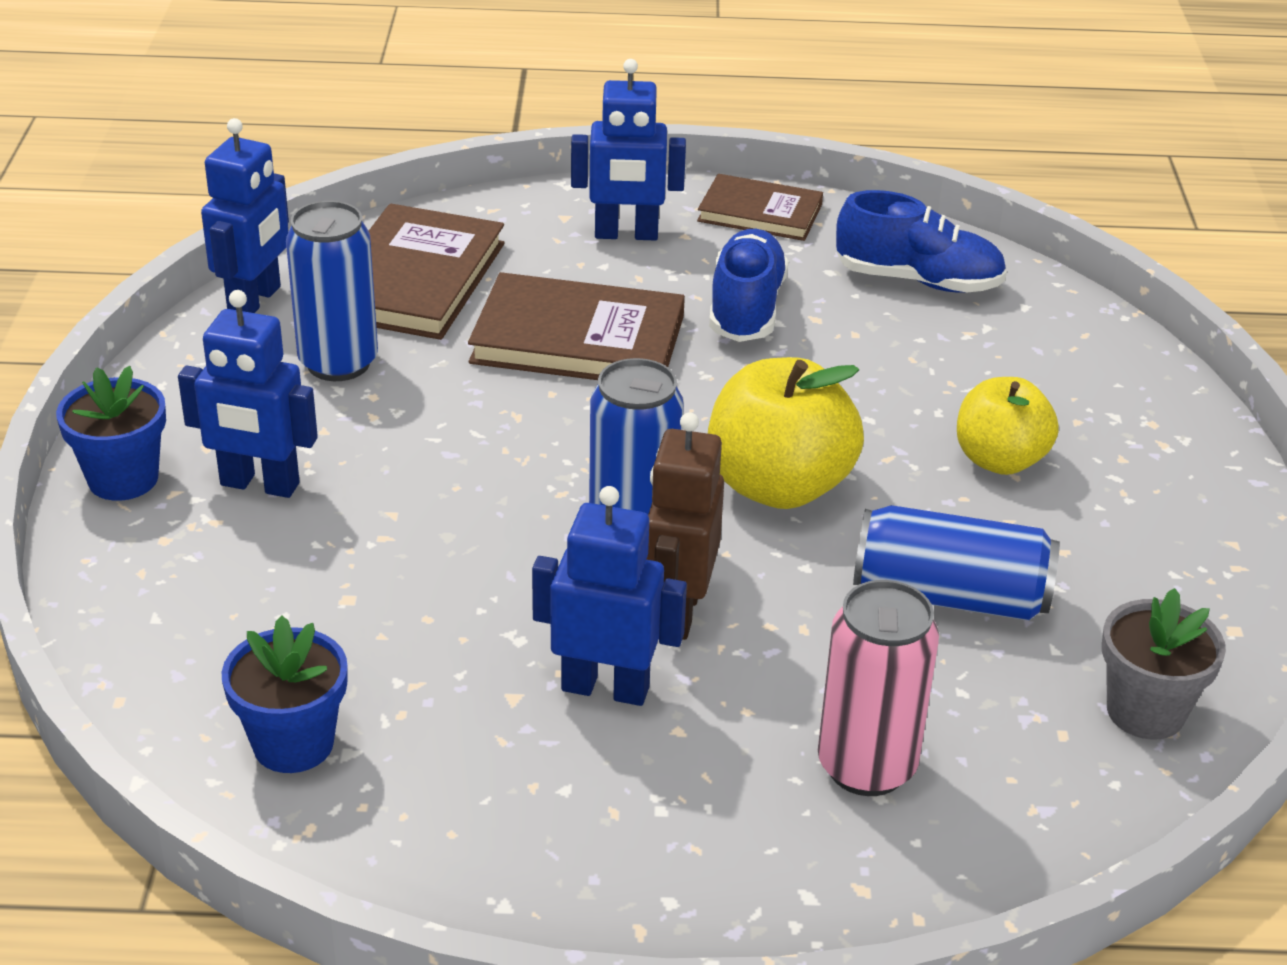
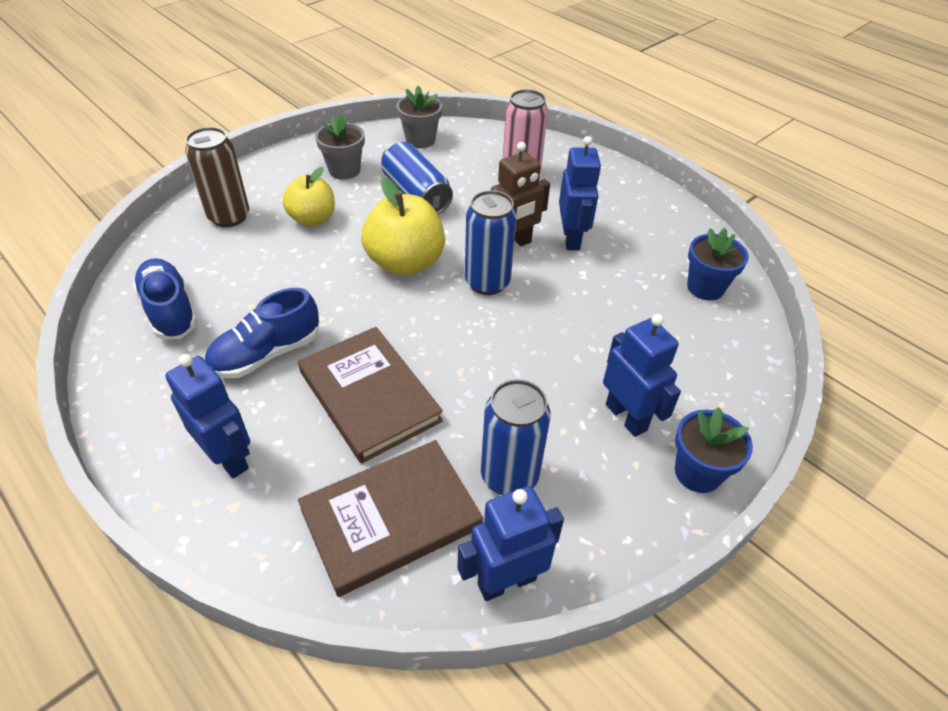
camera: 135 degrees left, 10 degrees up
(605, 688) = (571, 238): blue robot -> blue robot turned 150 degrees counterclockwise
(760, 213) = (139, 415): brown book -> none
(1095, 394) = (229, 217): none -> brown can
(1122, 559) = (344, 170): none -> grey flower pot

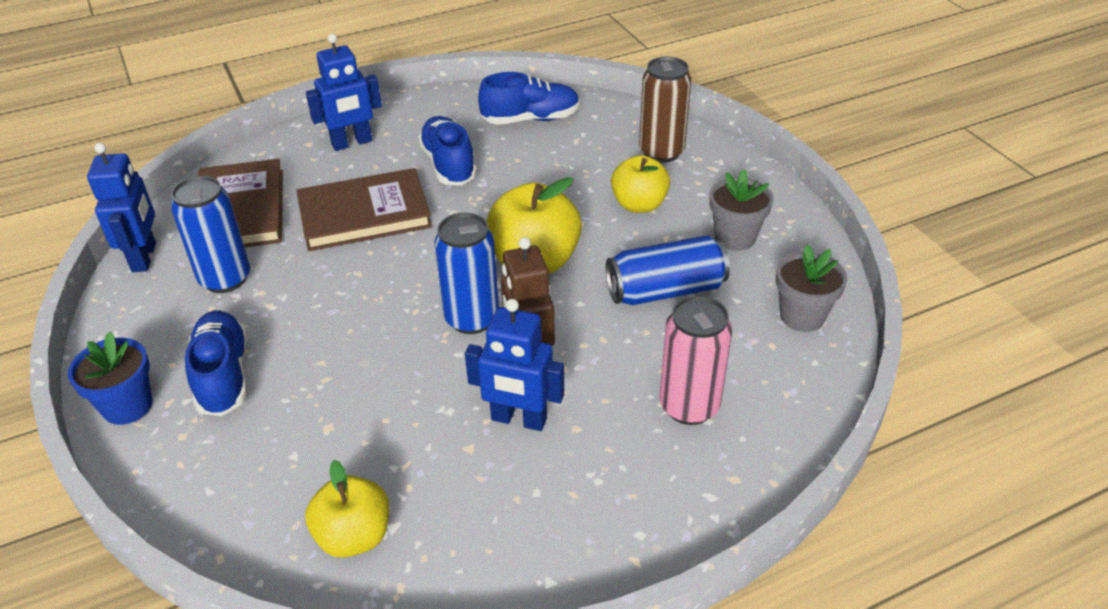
camera: 110 degrees right, 5 degrees down
(626, 417) = (223, 375): blue robot -> blue shoe
(705, 287) = (354, 536): blue flower pot -> yellow apple

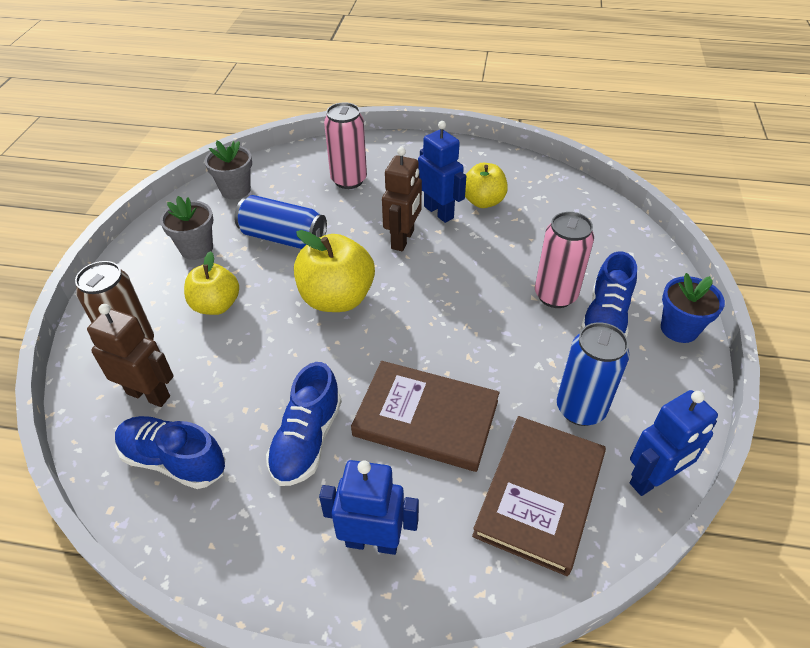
camera: 145 degrees left, 5 degrees up
(145, 257) = (653, 479): blue robot -> blue robot turned 150 degrees counterclockwise
(295, 376) = (555, 295): none -> pink can
(354, 536) = (559, 201): yellow apple -> yellow apple (483, 201)
(472, 318) = (415, 278): blue can -> none
(600, 136) = (149, 394): none -> brown robot

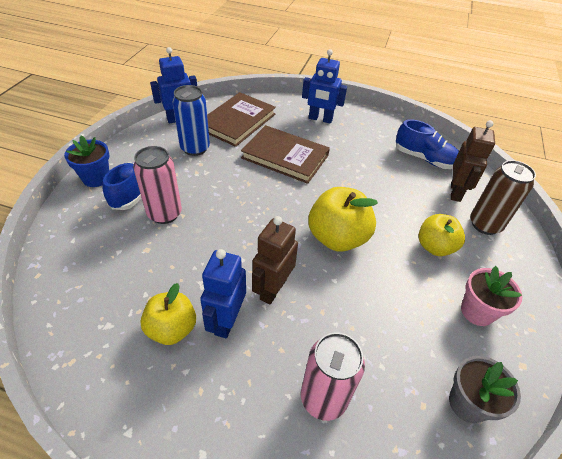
camera: 175 degrees left, 0 degrees up
(149, 394) = (456, 192): brown robot -> brown robot turned 105 degrees counterclockwise
(196, 248) = (477, 311): grey flower pot -> pink flower pot
(283, 238) = (392, 311): blue can -> none
(307, 440) = (353, 157): blue shoe -> none
(439, 212) = (226, 321): blue robot -> blue robot turned 45 degrees clockwise

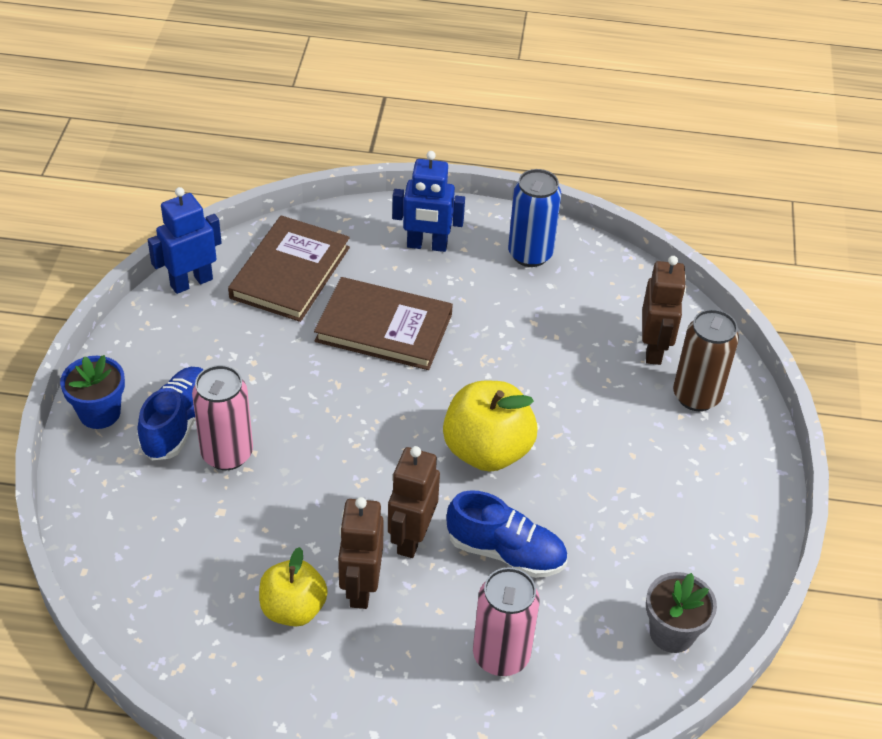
camera: 10 degrees left, 0 degrees up
(195, 148) = (236, 335): blue can -> blue can (530, 254)
(226, 321) = (360, 587): blue robot -> brown robot
(425, 159) = (604, 297): blue shoe -> blue shoe (506, 552)
(435, 247) = (625, 442): yellow apple -> none
(477, 311) = (683, 523): pink flower pot -> none

